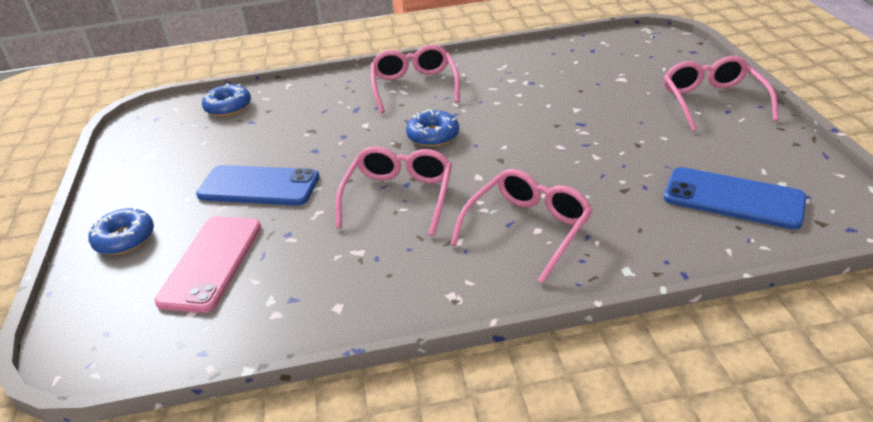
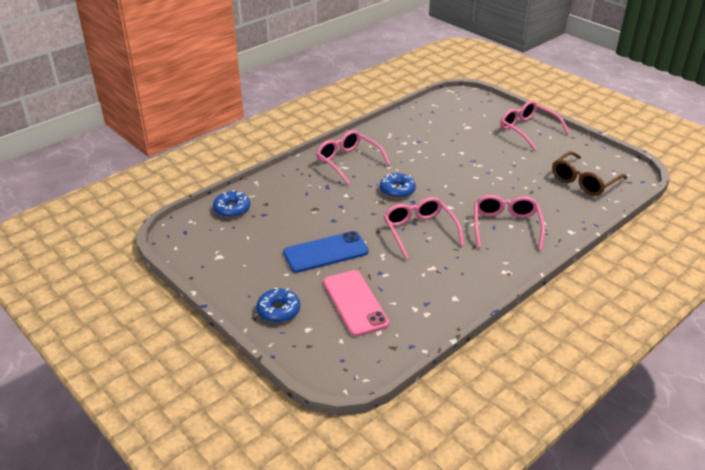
camera: 35 degrees left, 0 degrees up
(733, 198) = (584, 181): blue phone -> brown glasses

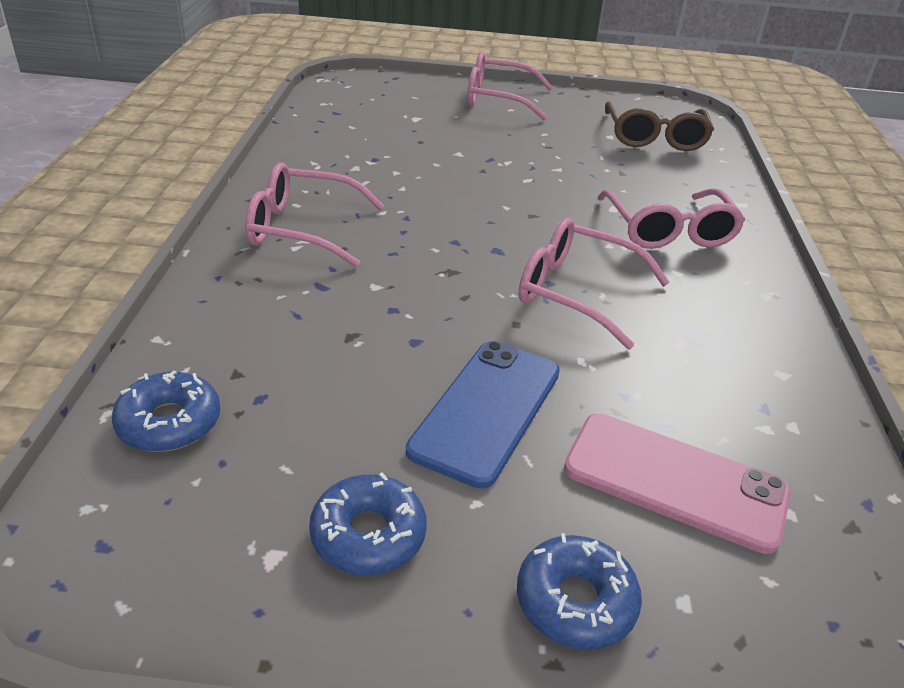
camera: 45 degrees left, 0 degrees up
(397, 190) = (448, 242): blue donut -> blue donut (368, 535)
(506, 227) = (668, 231): pink glasses -> pink glasses turned 150 degrees counterclockwise

